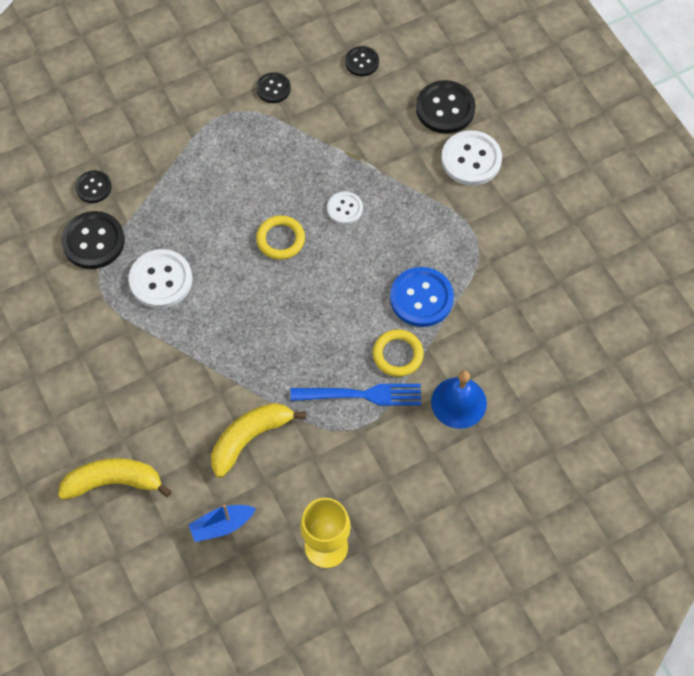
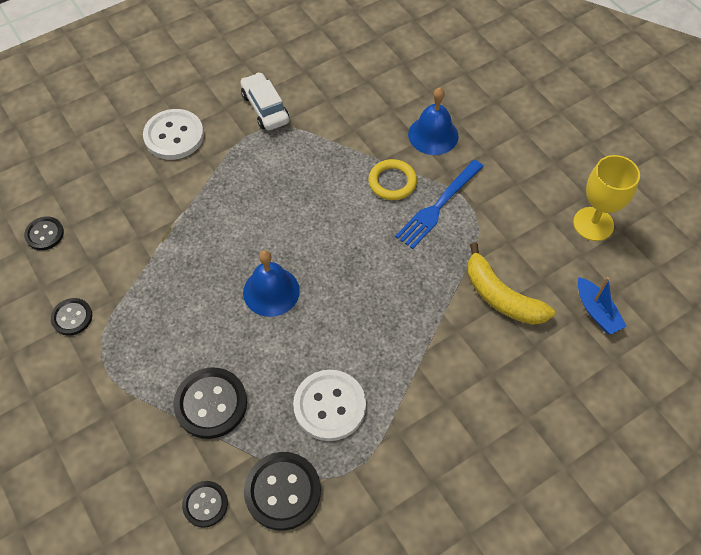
camera: 95 degrees left, 5 degrees down
(113, 482) = (577, 420): yellow banana -> none
(280, 239) = (271, 291): yellow ring -> blue bell
(344, 209) = (232, 236): white button -> none
(362, 395) = (438, 207): blue fork -> blue fork turned 135 degrees counterclockwise
(421, 298) = (330, 167): blue button -> none
(445, 108) = (112, 159): black button -> black button (211, 404)
(505, 241) = (265, 108): none -> white car

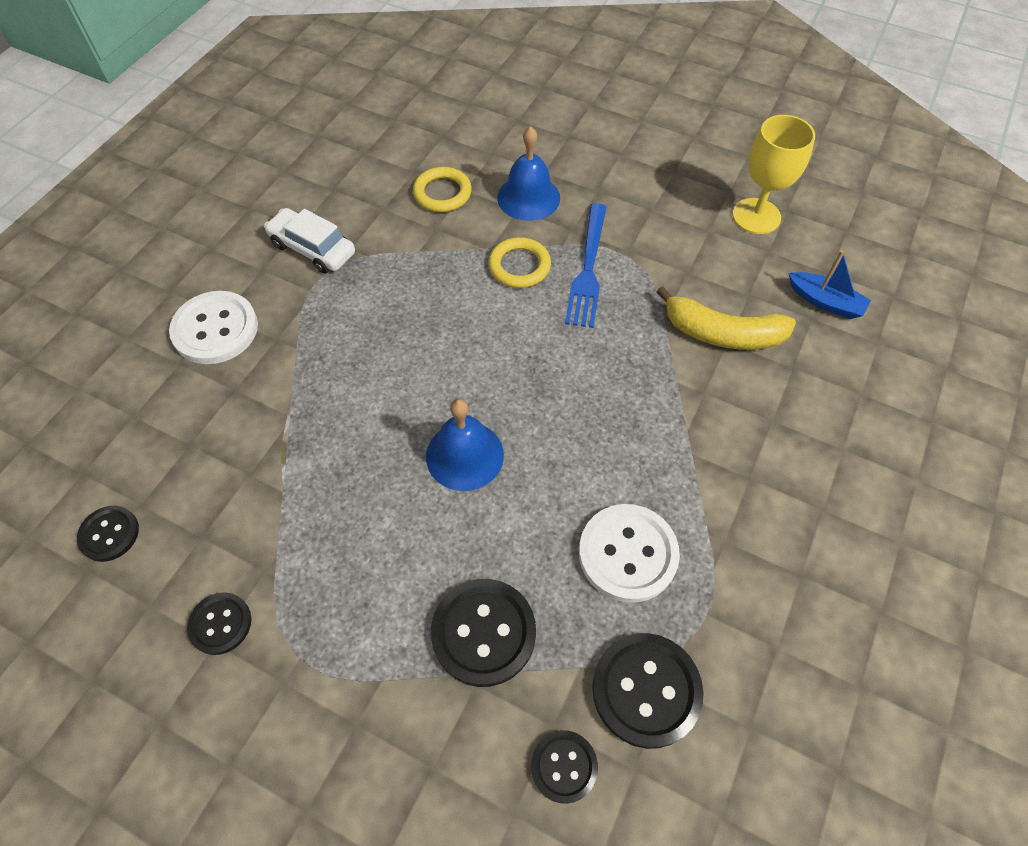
camera: 30 degrees left, 0 degrees up
(375, 106) = (442, 193): none -> yellow ring

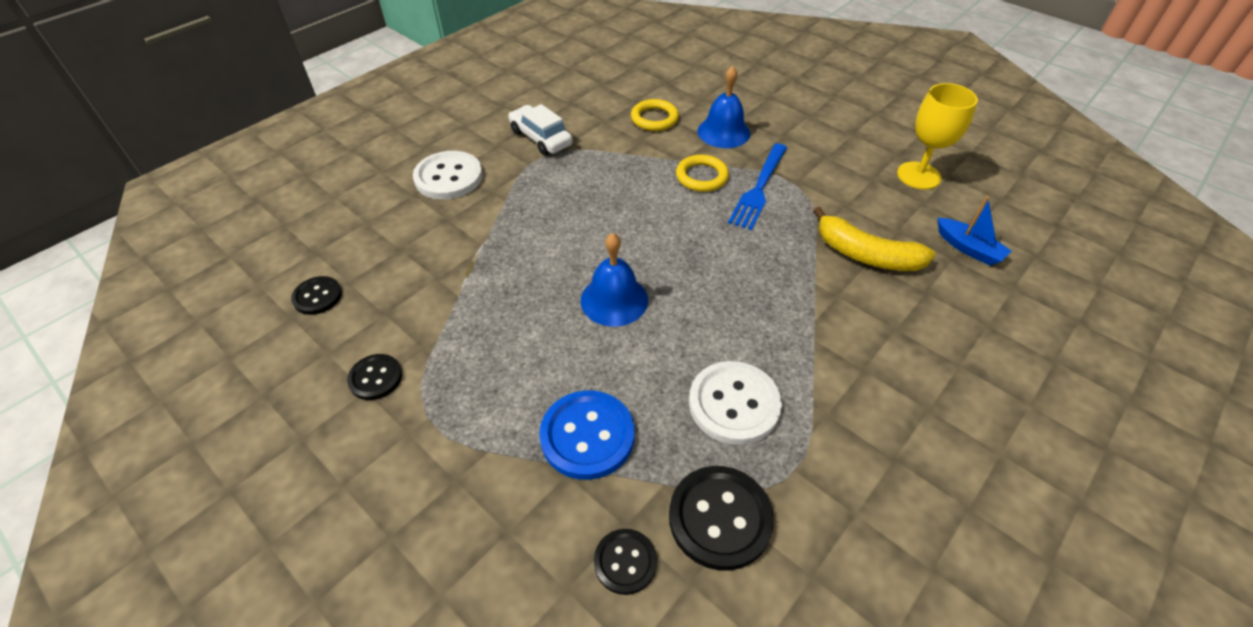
camera: 15 degrees right, 10 degrees down
(483, 633) = (587, 436): black button -> blue button

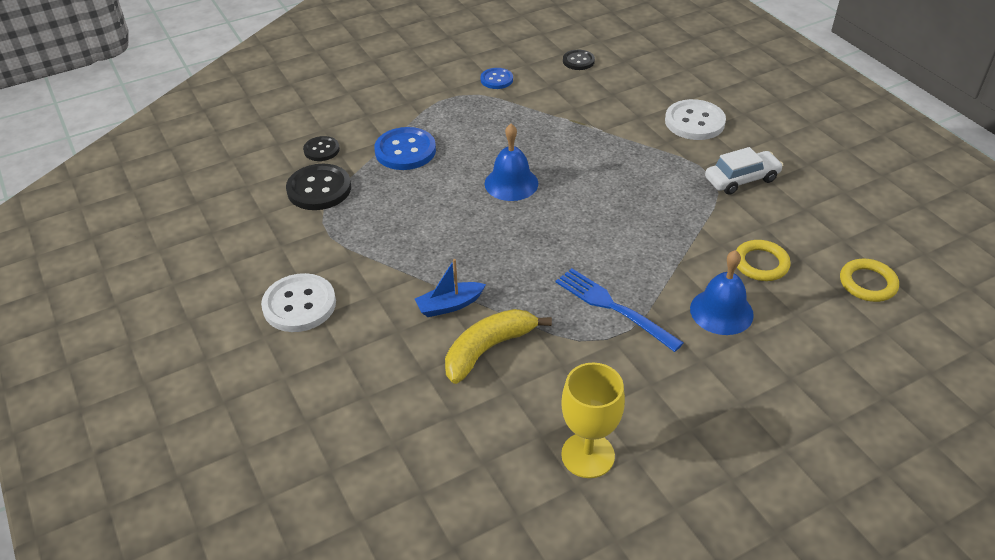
camera: 110 degrees right, 5 degrees down
(375, 378) = (496, 79): black button -> blue button
(701, 177) = (646, 271): yellow ring -> yellow ring (867, 283)
(734, 404) = (388, 217): white button -> white button (299, 305)
(968, 248) = (459, 436): blue boat -> blue boat (449, 305)

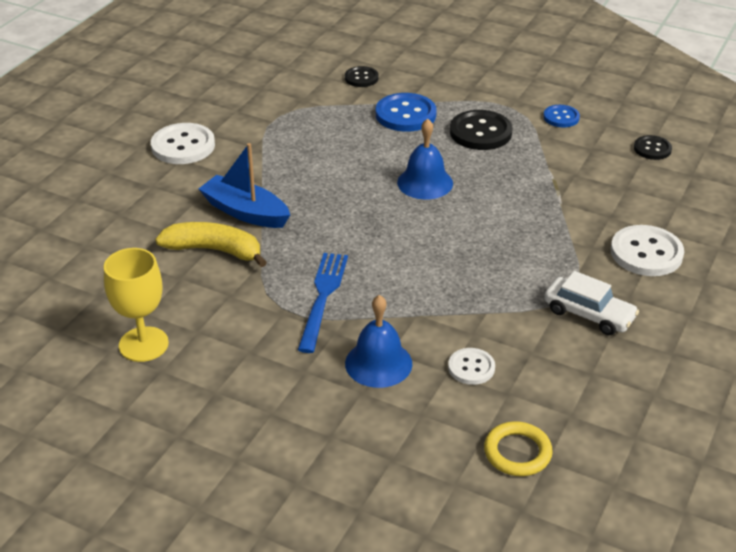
camera: 55 degrees right, 5 degrees down
(319, 189) = (314, 98): black button -> black button (480, 132)
(449, 305) = (245, 212): blue boat -> blue boat, size x1.51
(761, 264) = (471, 368): yellow ring -> white button

